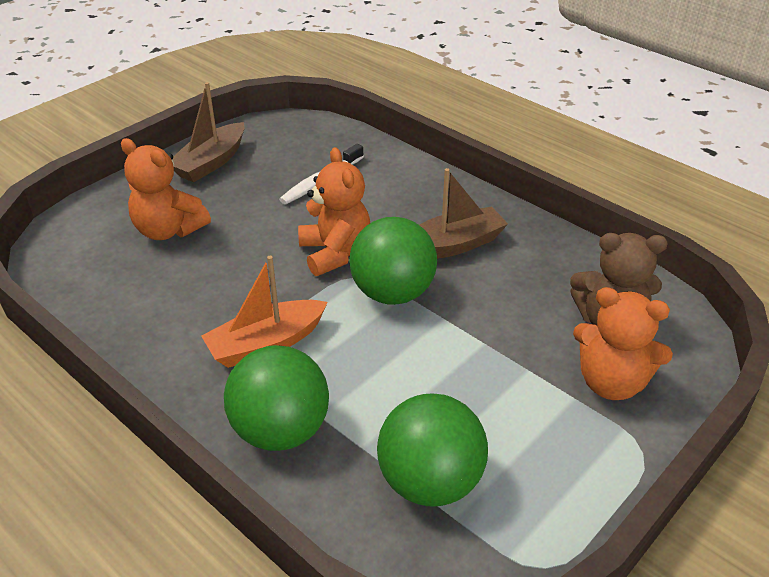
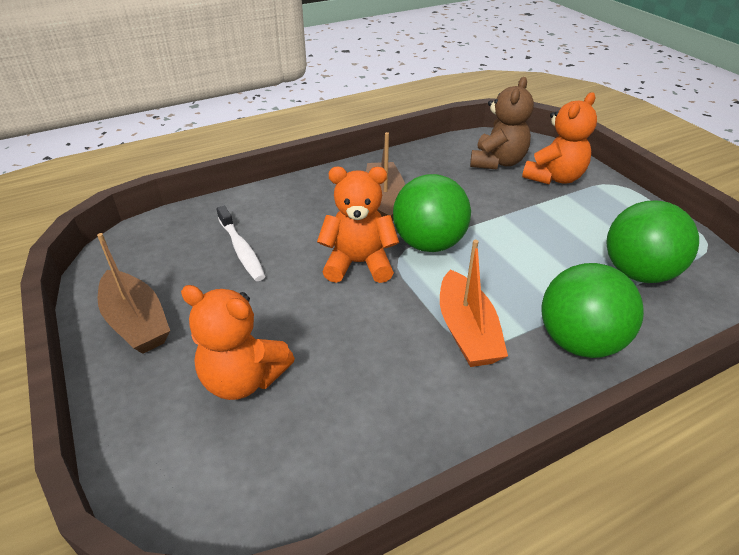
camera: 70 degrees left, 0 degrees up
(168, 230) = (243, 379): orange teddy bear -> orange teddy bear turned 60 degrees clockwise

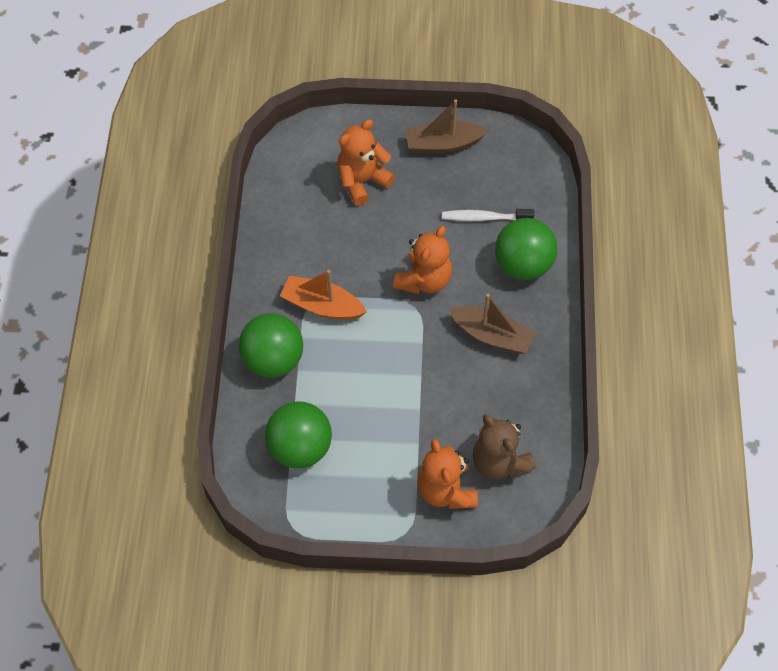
camera: 120 degrees right, 20 degrees up
(428, 243) = (418, 335): green ball -> green ball (523, 265)

